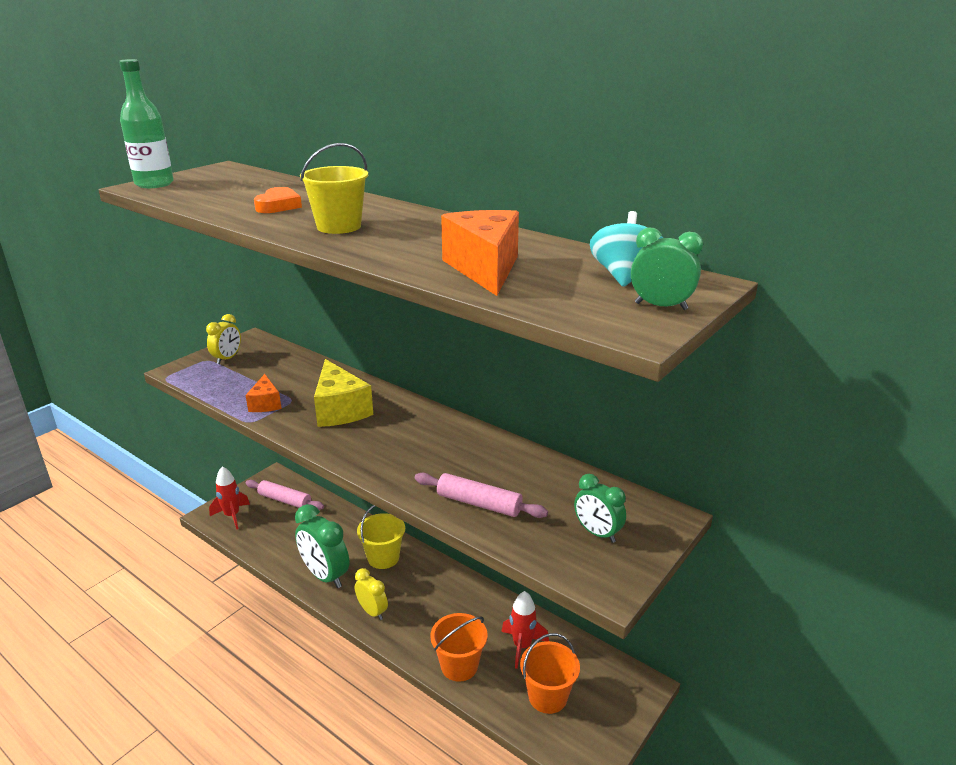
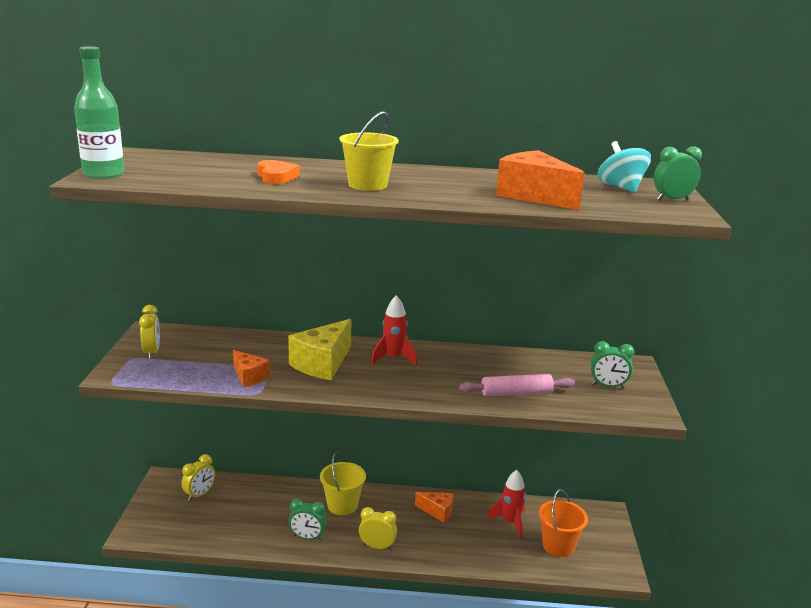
camera: 35 degrees left, 5 degrees down
(232, 516) = (160, 525): red rocket -> red rocket (393, 358)
(284, 500) = (199, 494): pink rolling pin -> yellow clock
(325, 576) = (307, 537): green clock -> green clock, size x0.58
(340, 410) = (322, 364): yellow cheese -> yellow cheese turned 90 degrees clockwise
(459, 666) = (481, 554): orange bucket -> none
(461, 602) = (437, 511): none -> orange cheese

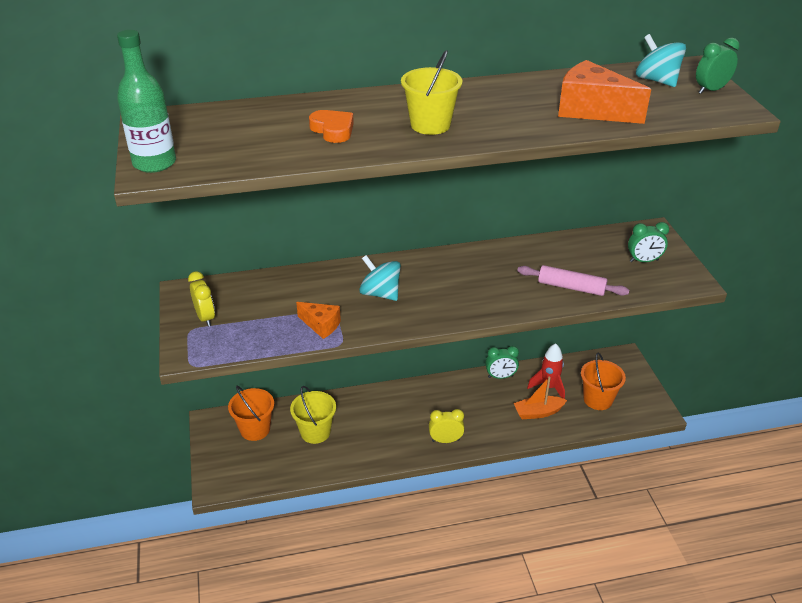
camera: 15 degrees left, 15 degrees up
(199, 494) = (255, 429): yellow clock -> orange bucket
(307, 537) = (379, 447): green clock -> green clock (500, 376)
(322, 364) = (380, 293): yellow cheese -> turquoise spinning top
(342, 505) = (394, 407): yellow bucket -> yellow bucket (315, 432)
(393, 358) = (442, 272): red rocket -> none
(437, 511) = (482, 392): orange cheese -> none
(487, 543) = (538, 412): none -> orange boat
(516, 393) = (571, 287): pink rolling pin -> pink rolling pin turned 45 degrees clockwise

